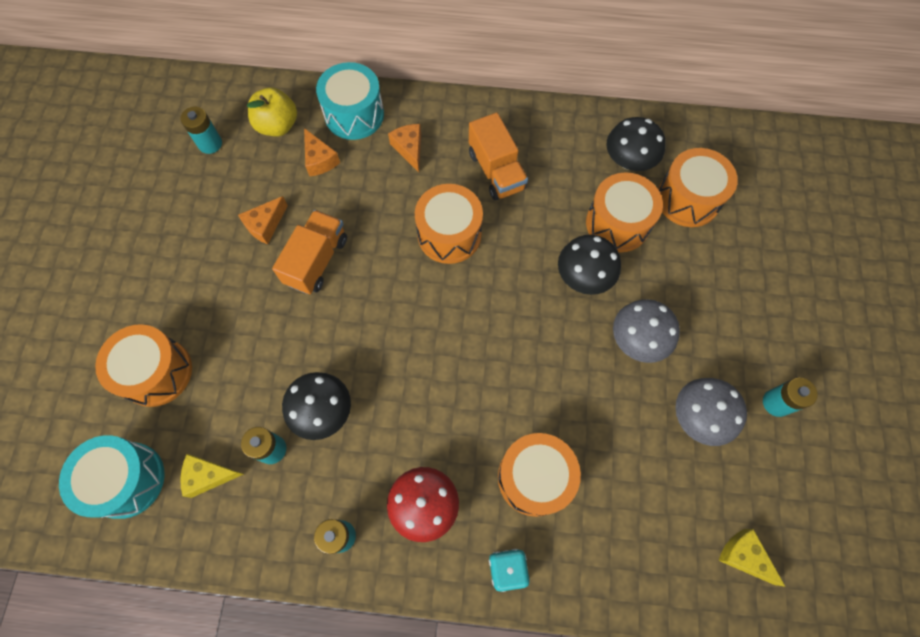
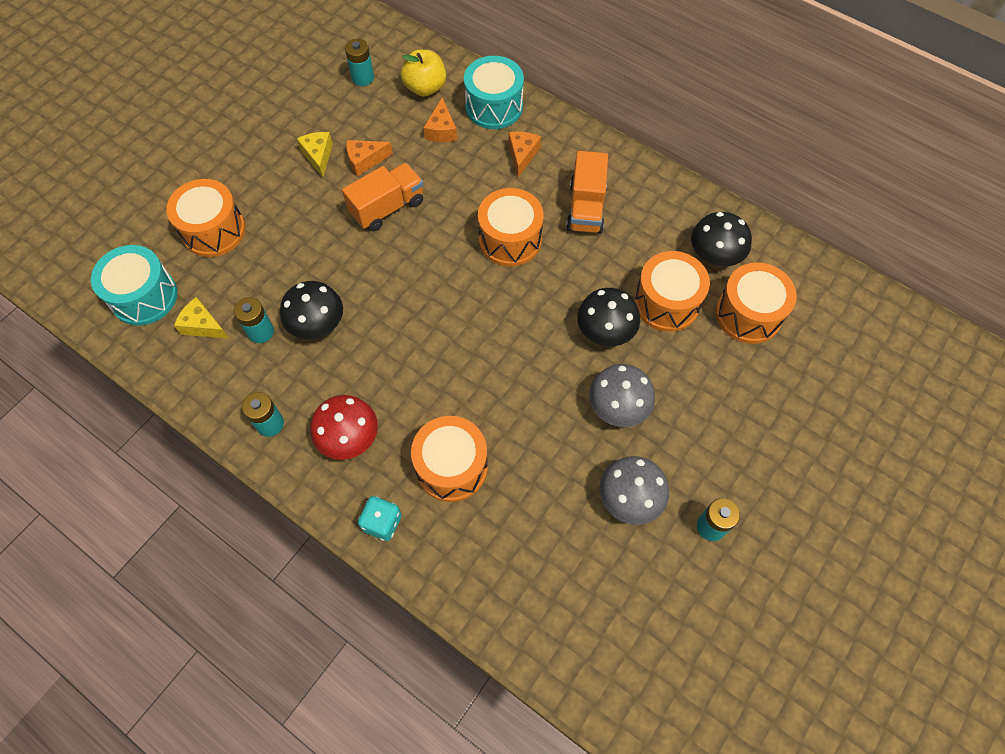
camera: 30 degrees right, 5 degrees down
(743, 556) = (590, 632): yellow cheese -> yellow cheese (318, 156)

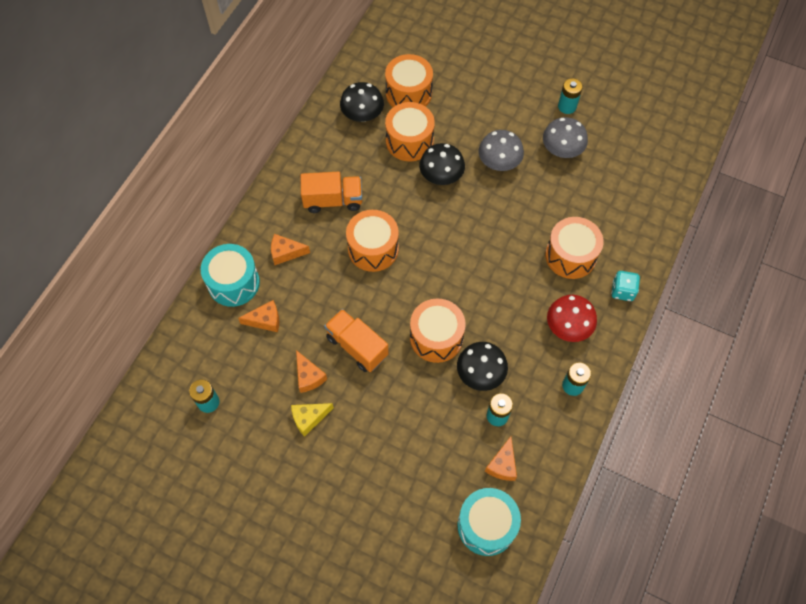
camera: 100 degrees left, 0 degrees up
(203, 325) = (502, 464): yellow cheese -> orange cheese
(214, 230) = (406, 487): orange drum -> orange drum (436, 337)
(425, 88) = (216, 344): yellow apple -> none

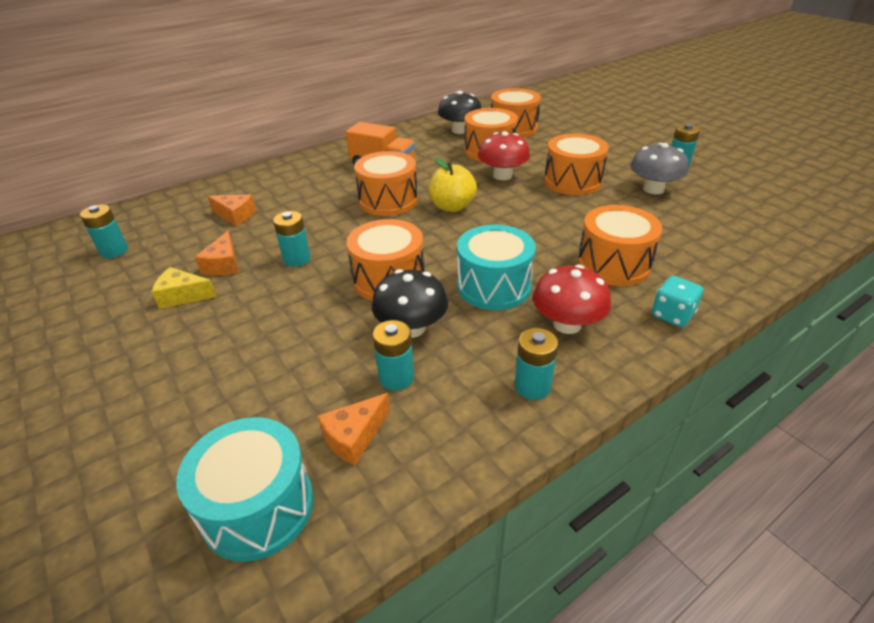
camera: 30 degrees right, 25 degrees down
(233, 283) = (240, 187): turquoise drum -> turquoise drum (494, 286)
(286, 253) = (306, 182): orange cheese -> none
(357, 346) = (297, 259): orange truck -> turquoise battery
(427, 236) = (452, 207): none -> yellow apple
(441, 176) = (502, 175): black mushroom -> red mushroom
(499, 162) = (572, 181): grey mushroom -> orange drum

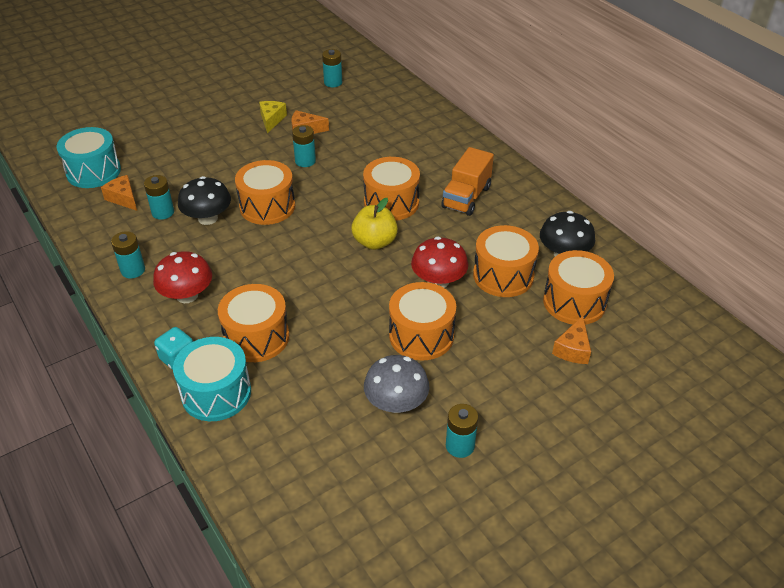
camera: 90 degrees right, 5 degrees up
(235, 215) = (375, 124): orange cheese -> orange cheese (573, 349)
(494, 286) = (244, 260): turquoise drum -> turquoise drum (216, 393)

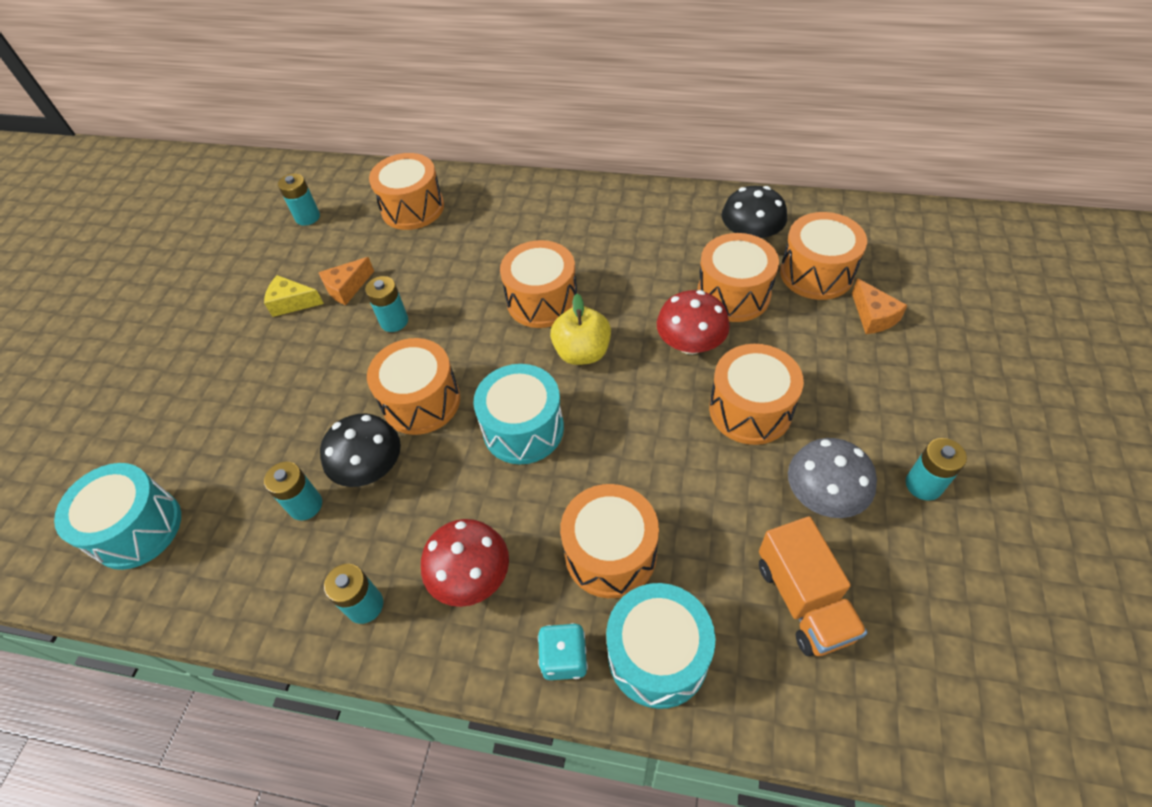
camera: 40 degrees left, 10 degrees up
(123, 198) = (228, 529): orange cheese -> none
(271, 120) = (292, 303): yellow cheese -> yellow cheese turned 45 degrees counterclockwise
(295, 254) = (523, 429): none -> turquoise drum
(391, 111) = (413, 208): none -> orange drum
(466, 197) = (601, 244): orange truck -> orange truck (803, 600)

